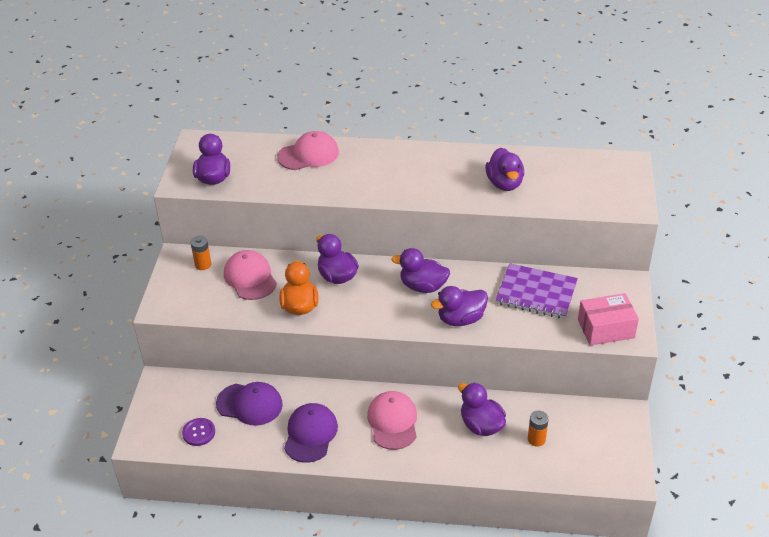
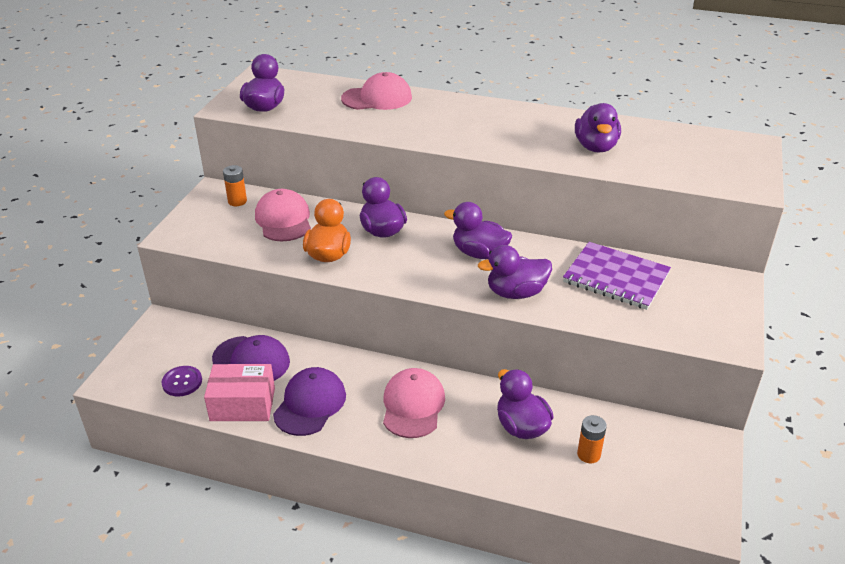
camera: 10 degrees right, 5 degrees down
(606, 329) = (698, 328): pink box -> pink box (242, 404)

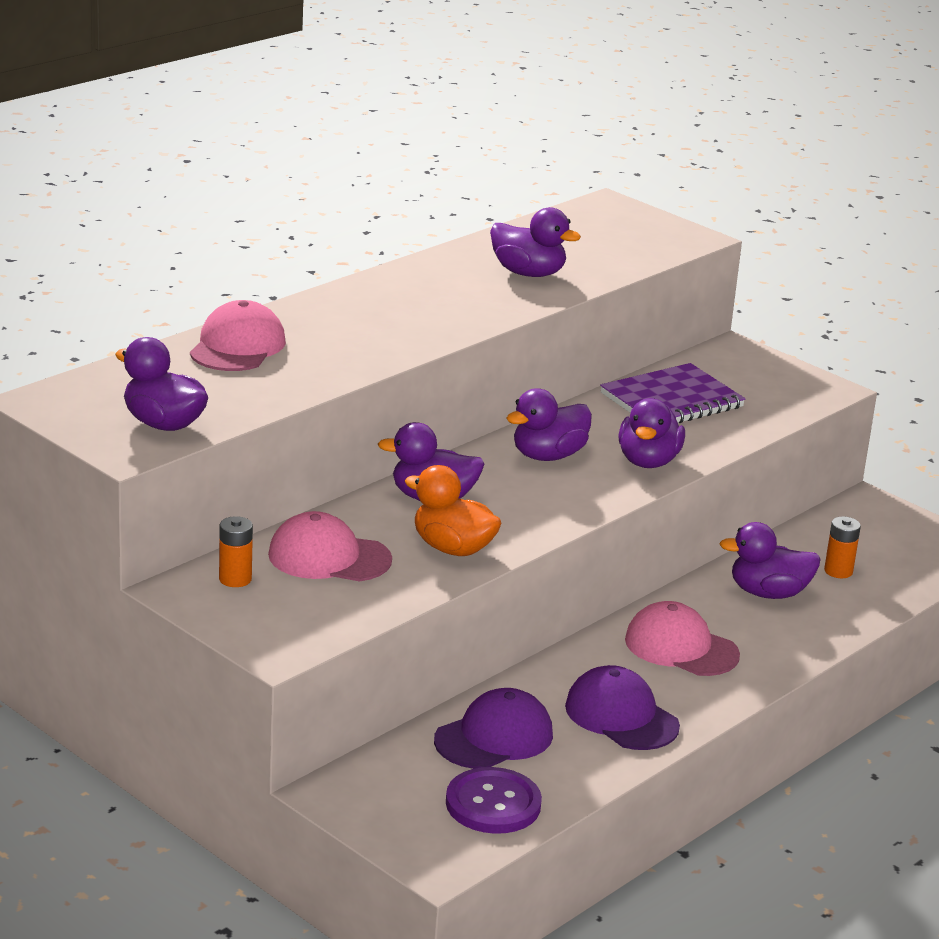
camera: 65 degrees left, 10 degrees down
(182, 382) = (493, 804): purple button -> purple button, size x1.52
(242, 404) = (581, 766): pink box -> none

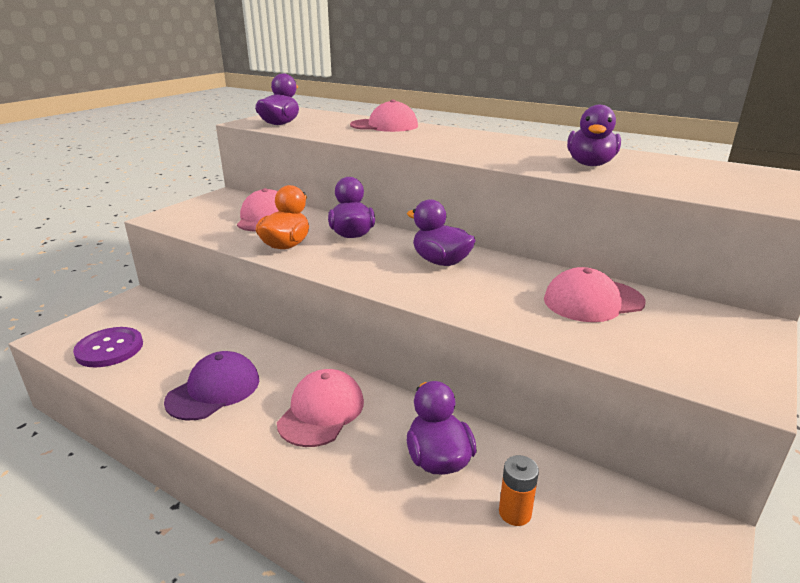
camera: 80 degrees right, 0 degrees up
(235, 579) = (237, 203): orange battery -> none
(494, 737) = (187, 341): purple cap -> none
(648, 461) = (464, 299): purple duck -> none
(671, 400) = (593, 301): purple notebook -> pink cap

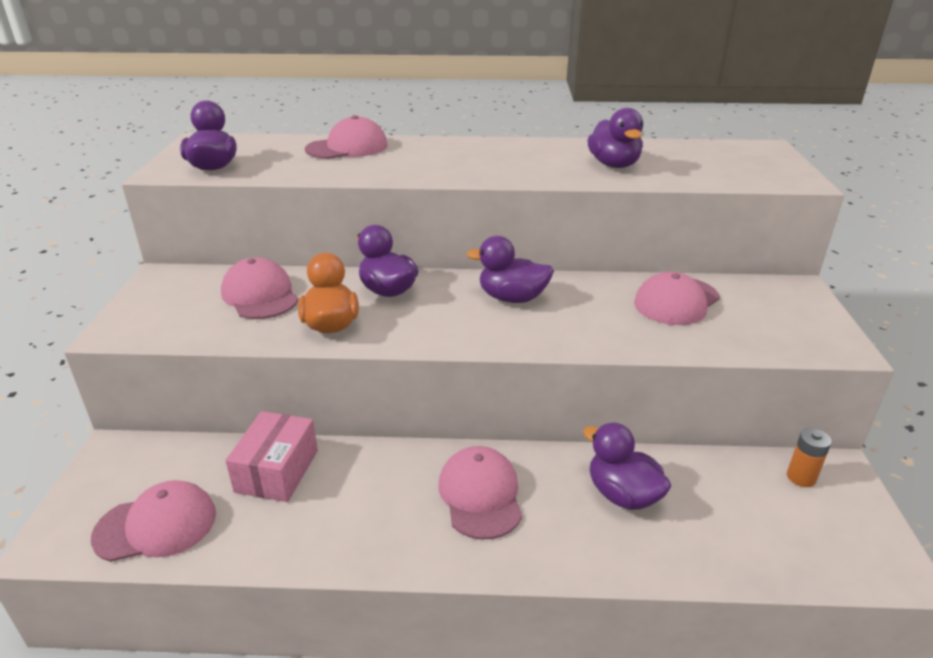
camera: 30 degrees left, 5 degrees up
(109, 349) = (156, 525): purple button -> pink cap
(207, 343) = (277, 471): none -> pink box
(214, 390) = (346, 520): purple cap -> none
(515, 513) = (717, 513): orange battery -> orange battery (801, 477)

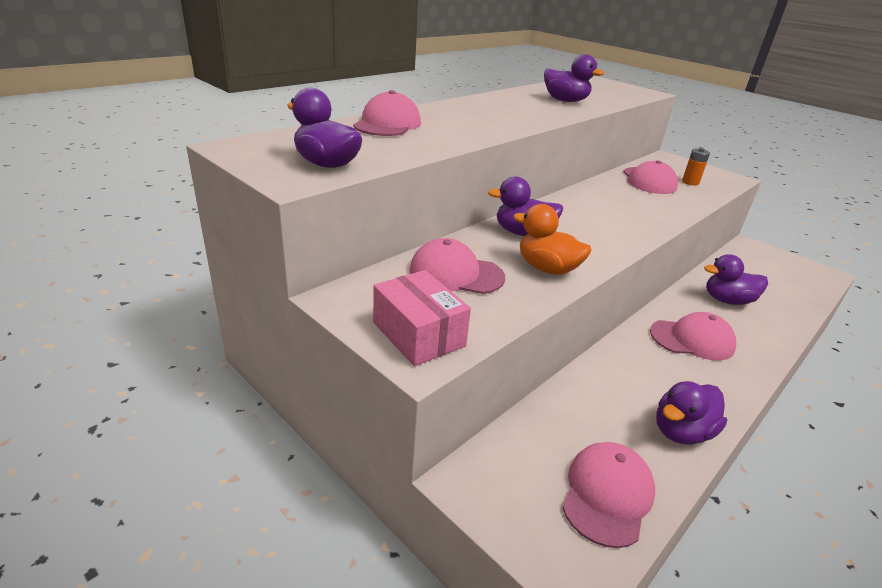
camera: 50 degrees left, 0 degrees up
(277, 471) = (592, 403): pink box -> pink box (418, 334)
(480, 495) = (692, 339): pink cap -> pink cap turned 150 degrees clockwise
(512, 298) = (589, 208): purple duck -> purple duck (681, 432)
(801, 477) = (749, 255): orange battery -> orange battery (690, 182)

